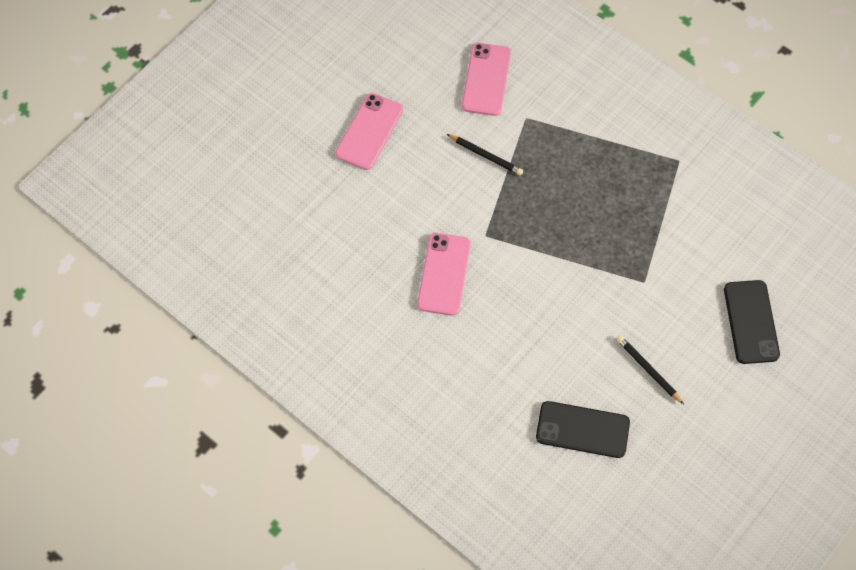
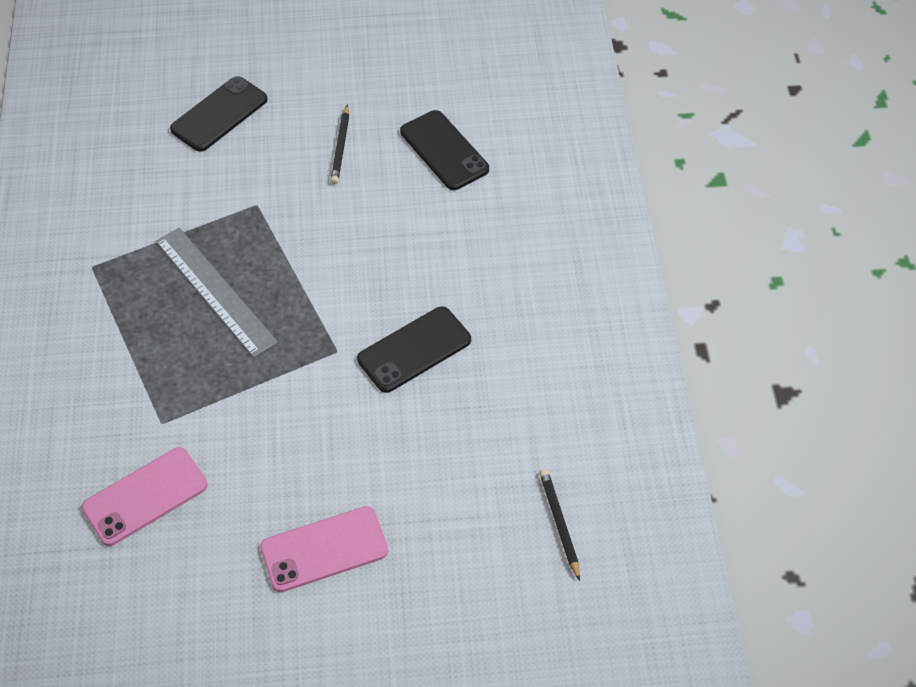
camera: 135 degrees left, 10 degrees down
(444, 274) = (414, 350): pink phone -> black phone
(486, 156) = (245, 420): black pencil -> black pencil (559, 523)
(594, 208) = (215, 291): none -> grey ruler

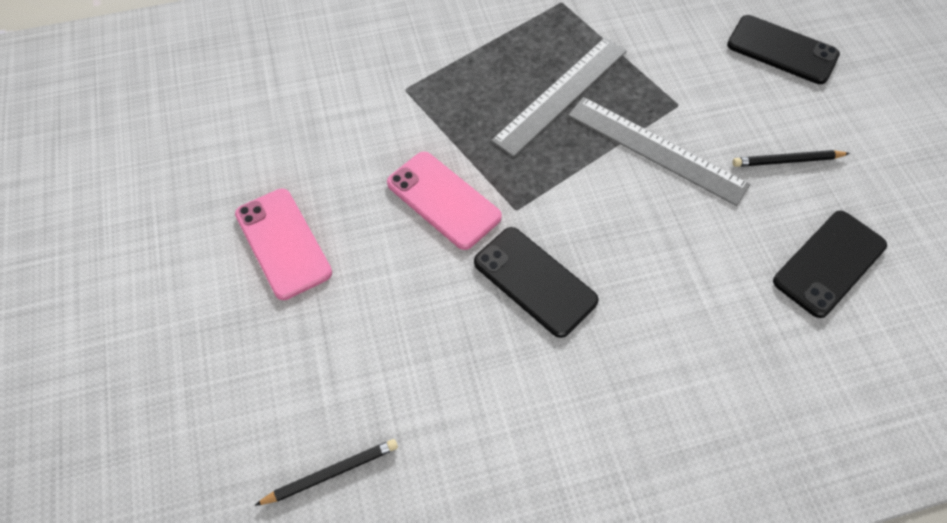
camera: 80 degrees right, 5 degrees up
(145, 496) = (327, 95): pink phone -> pink phone (443, 200)
(302, 233) = (656, 150): none -> grey ruler

